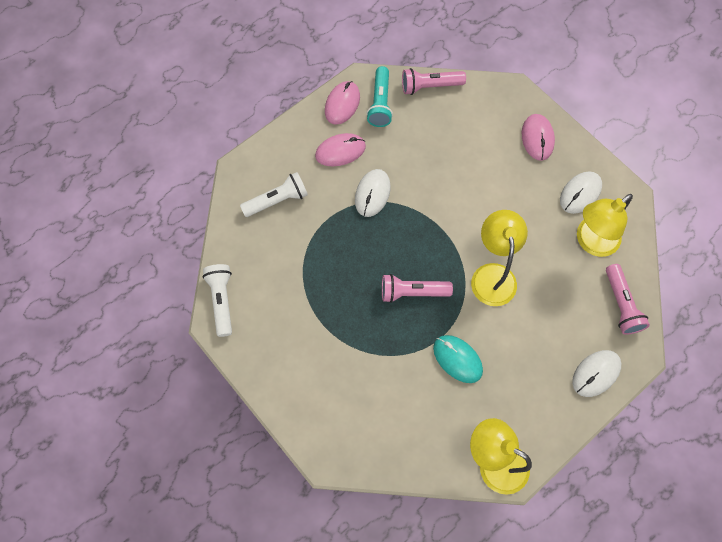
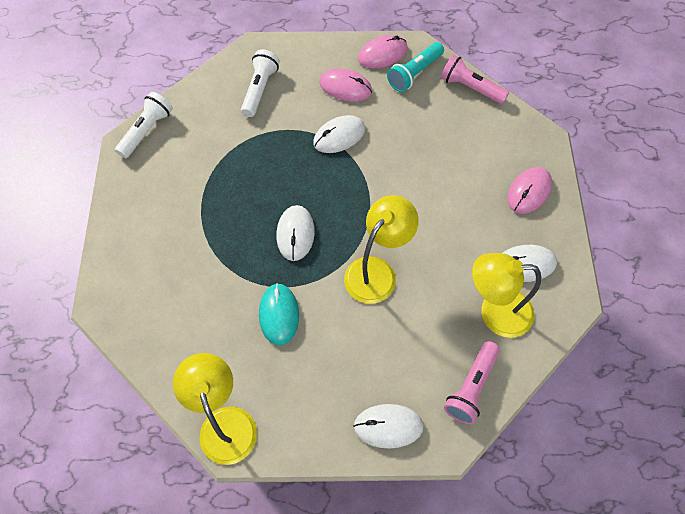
camera: 40 degrees right, 5 degrees down
(277, 200) = (260, 89): white flashlight -> white flashlight turned 90 degrees counterclockwise
(412, 292) = (295, 234): pink flashlight -> white mouse

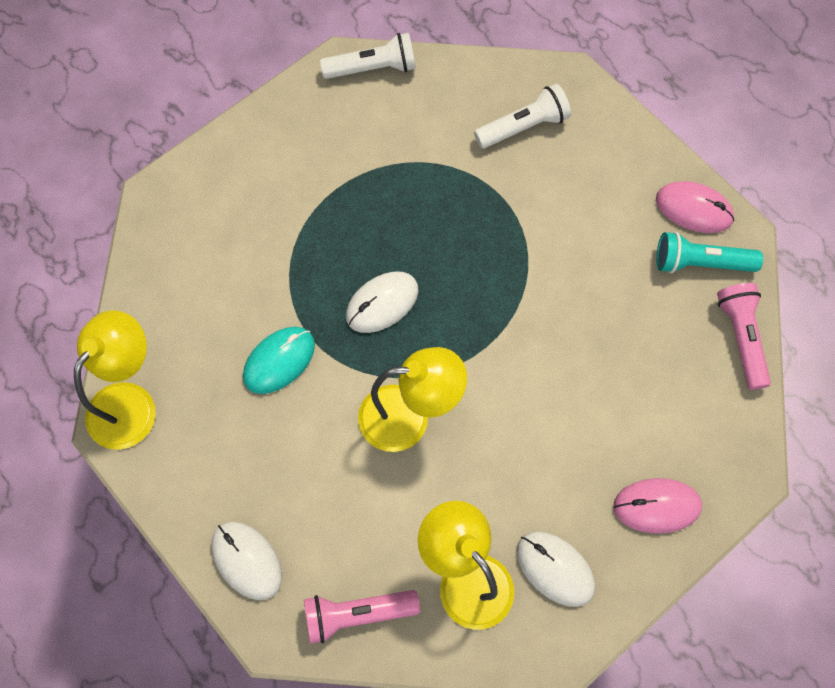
camera: 50 degrees right, 5 degrees up
(339, 136) = (540, 251): white mouse -> none
(345, 87) = (610, 207): pink mouse -> none

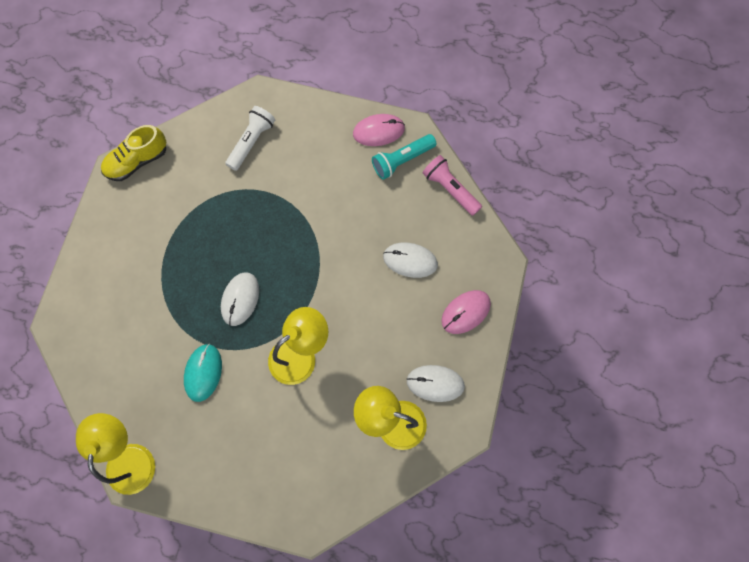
camera: 35 degrees left, 5 degrees up
(246, 560) = (264, 498): white mouse -> white mouse (410, 260)
(357, 614) = (346, 483): pink flashlight -> none
(372, 68) = (137, 161): white flashlight -> yellow shoe

